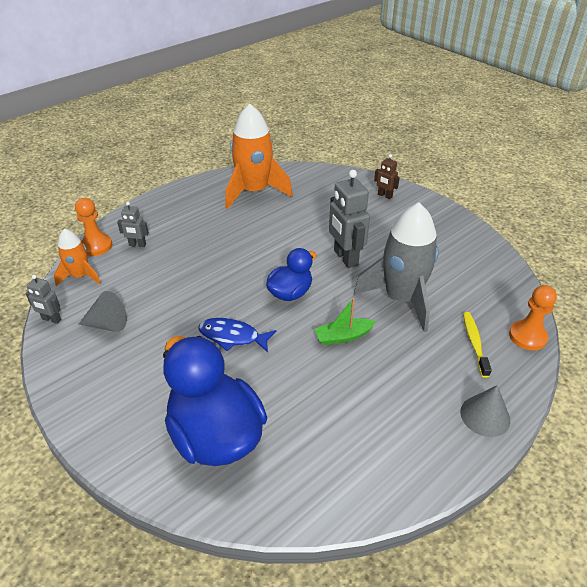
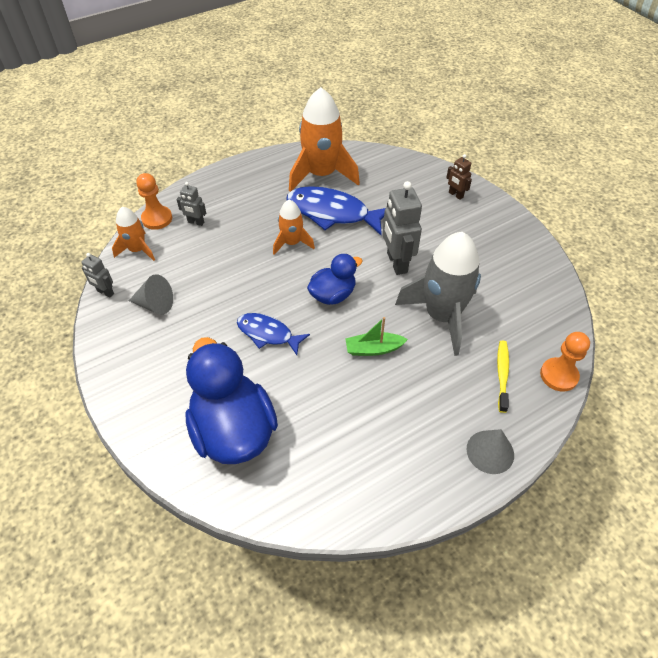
camera: 10 degrees right, 10 degrees up
(239, 252) = (292, 243): none -> orange rocket
(272, 222) = (332, 213): none -> blue fish

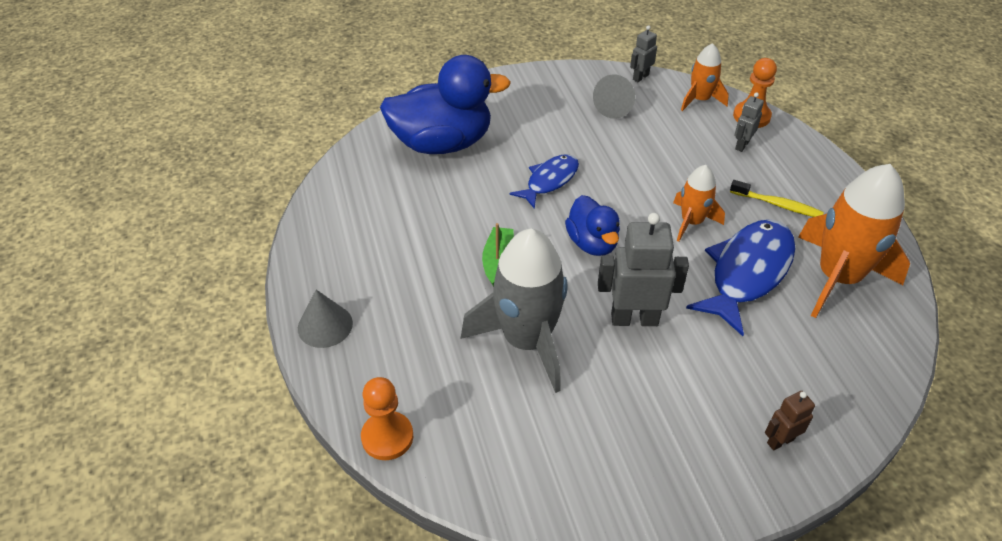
camera: 105 degrees right, 5 degrees down
(502, 374) = (415, 374): yellow toothbrush -> yellow toothbrush (778, 205)

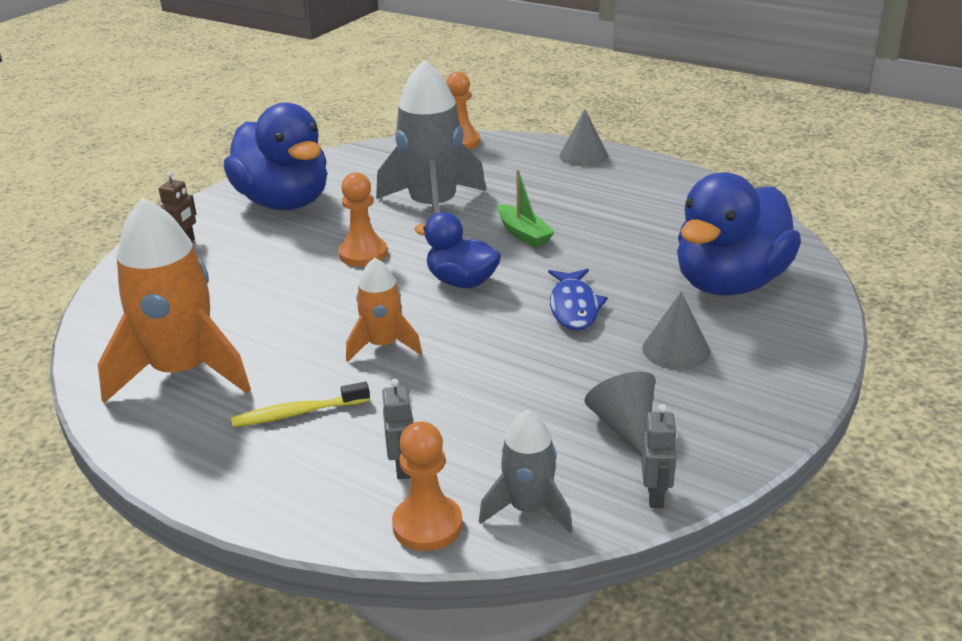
camera: 140 degrees right, 15 degrees down
(535, 125) = (676, 350): none -> grey cone
(634, 319) = (363, 254): grey robot -> orange pawn
(646, 449) = (284, 202): none -> blue duck
(700, 100) = (528, 508): orange rocket -> grey rocket
(747, 273) = (286, 331): blue fish -> none

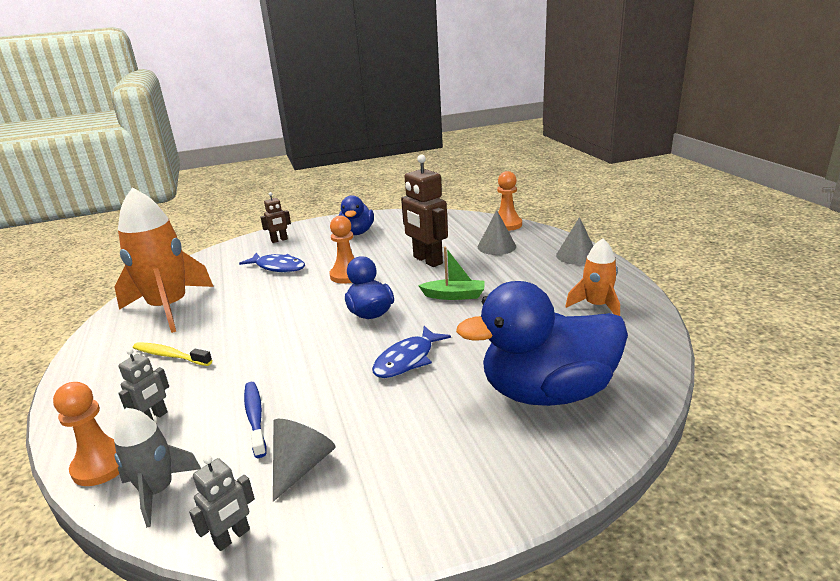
camera: 40 degrees right, 5 degrees down
(249, 275) = (278, 267): none -> blue fish
(284, 202) = (357, 232): blue duck -> blue duck, size x0.56
(383, 345) = (269, 335): orange rocket -> orange rocket (596, 306)
(433, 208) = (427, 260): grey rocket -> brown robot
(512, 415) = (255, 417): none -> blue toothbrush
(523, 234) = (454, 296): green boat -> green boat turned 90 degrees counterclockwise
(676, 350) = (425, 426): grey cone -> grey cone (496, 246)

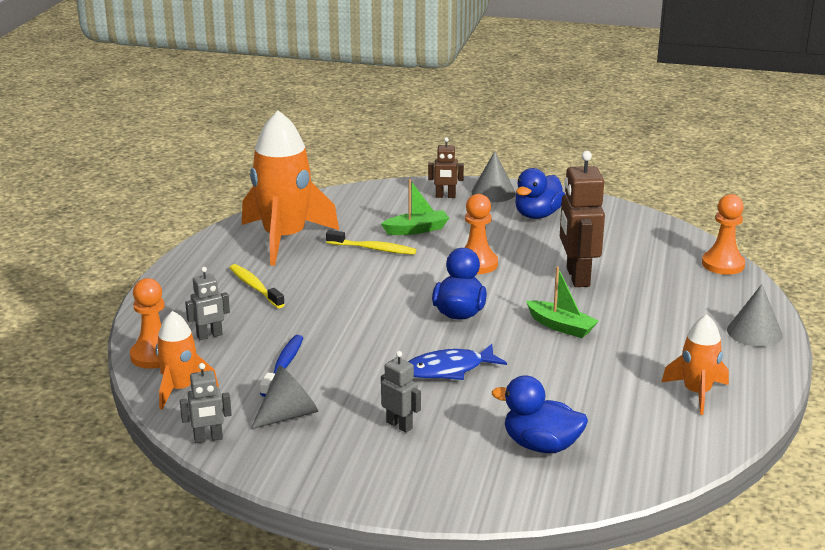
camera: 30 degrees right, 0 degrees up
(158, 491) = (180, 389): grey rocket -> orange rocket
(255, 291) = (373, 249): none -> yellow toothbrush
(278, 267) = (416, 230): blue fish -> green boat
(416, 427) = (399, 425): none -> grey robot
(496, 246) = (675, 288): grey cone -> grey cone (493, 192)
(547, 392) = (541, 445): blue duck -> blue duck, size x0.56

